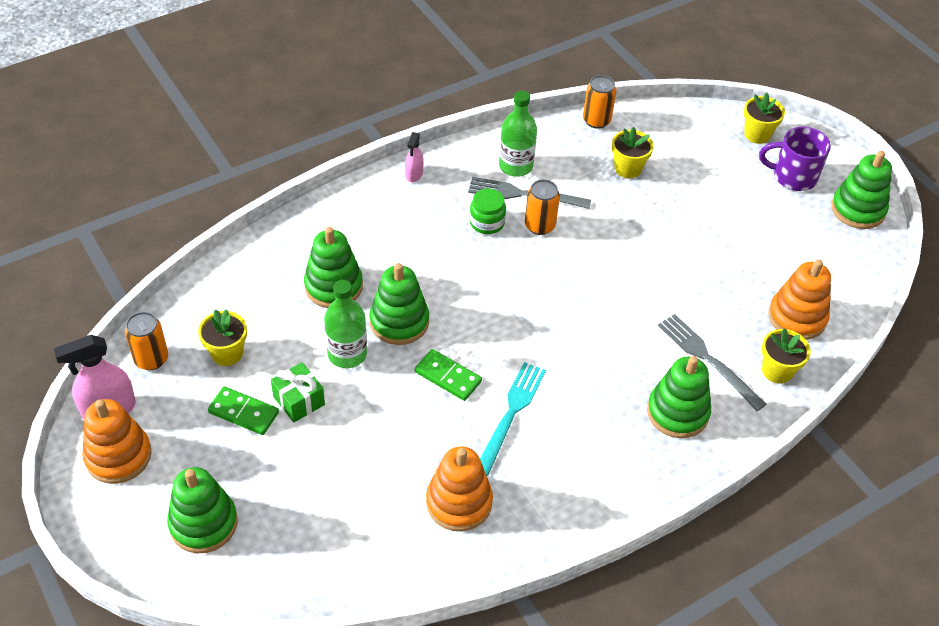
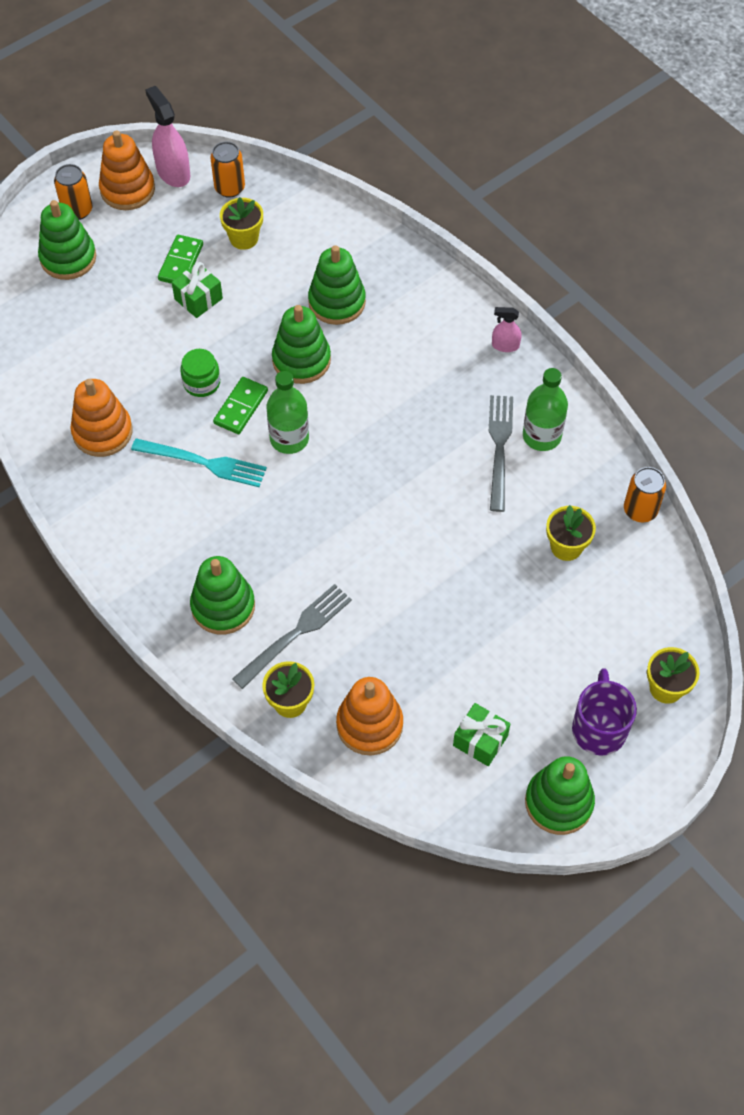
camera: 85 degrees right, 10 degrees up
(347, 354) = (256, 325): green bottle -> green bottle (289, 439)
(487, 222) = (449, 418): green jar -> green jar (201, 383)
(540, 226) = (455, 466): orange can -> orange can (77, 210)
(807, 248) = (480, 740): none -> green gift

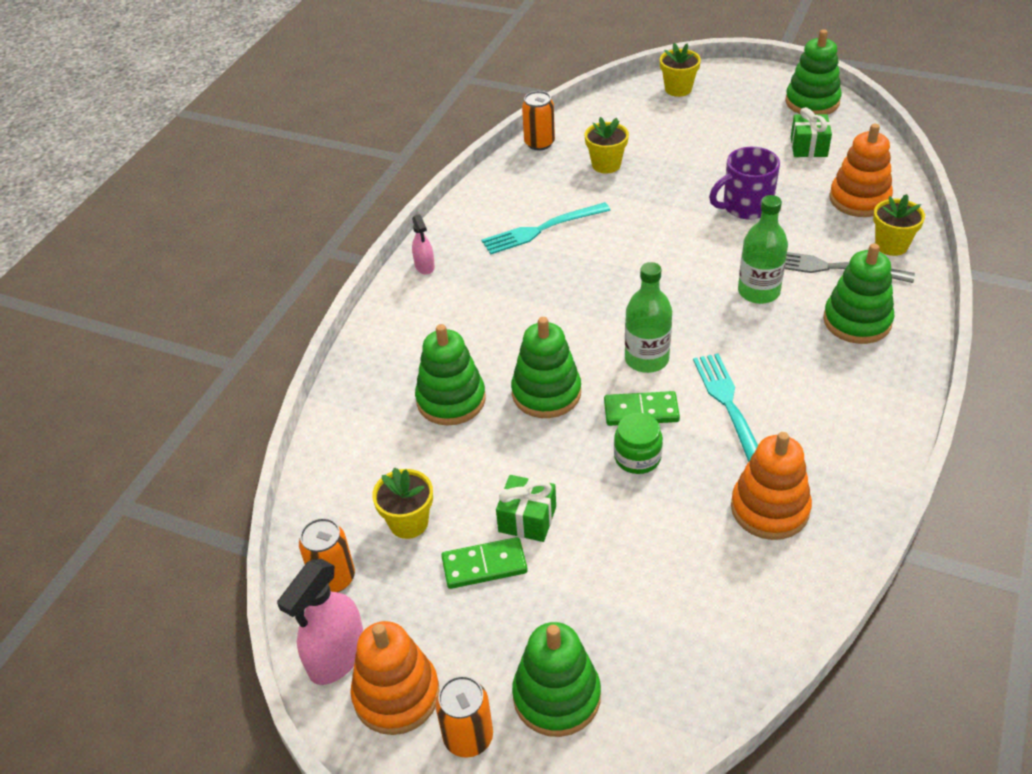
camera: 115 degrees left, 15 degrees down
(499, 447) = (541, 229): grey fork -> turquoise fork
(541, 436) = (509, 212): green bottle -> green bottle (758, 291)
(599, 728) = (739, 104): purple mug -> purple mug (745, 207)

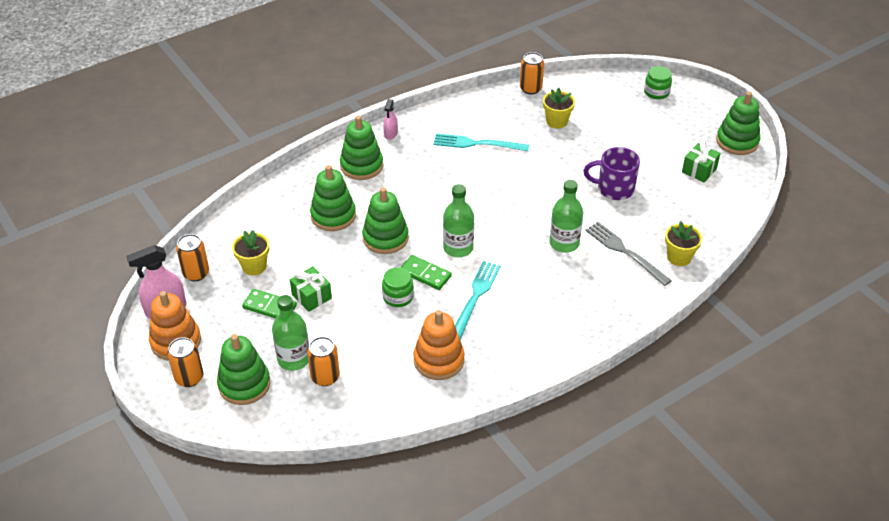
camera: 30 degrees right, 0 degrees up
(588, 618) = (294, 359): none -> green bottle
(654, 617) = (325, 377): none -> orange can
(678, 89) = (656, 92): yellow flower pot -> green jar
(857, 321) = (603, 290): green stacking toy -> green stacking toy (361, 166)
(859, 199) = (692, 219): orange stacking toy -> none

